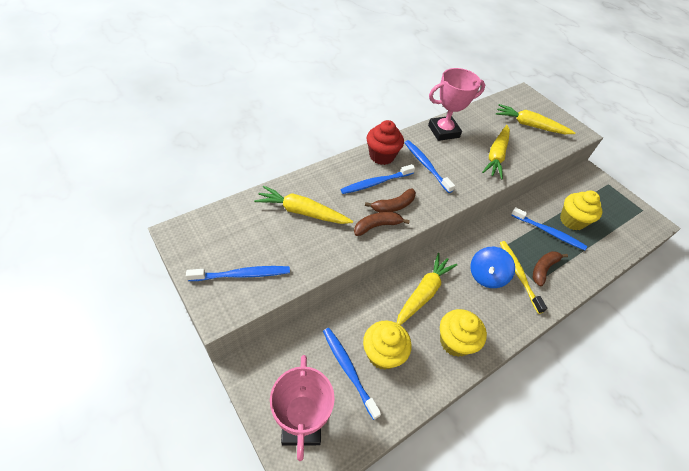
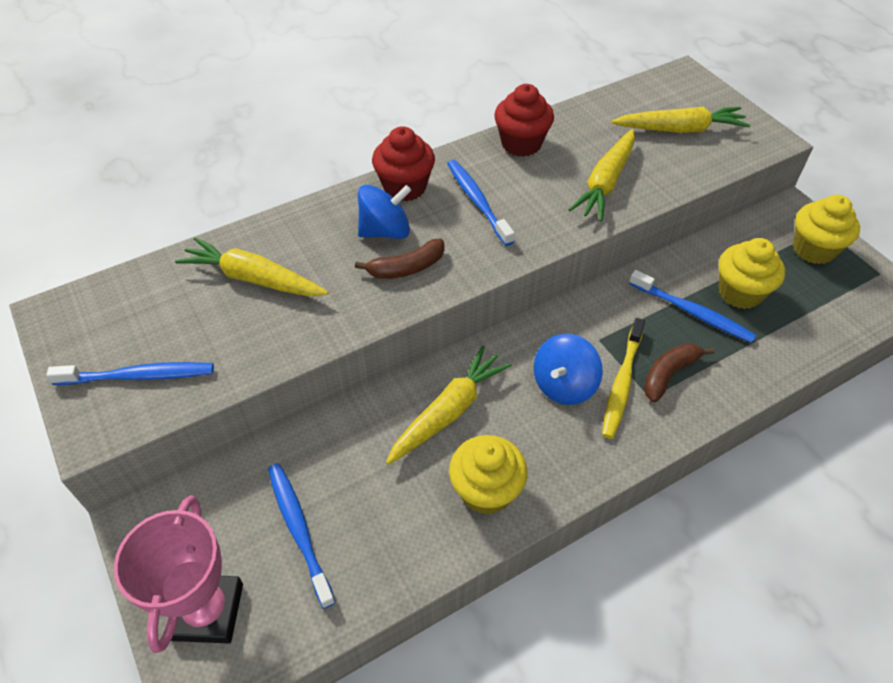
camera: 10 degrees right, 0 degrees up
(376, 183) = (385, 231): blue toothbrush -> blue spinning top
(377, 226) = (371, 300): brown banana -> none
(382, 354) = (360, 507): yellow cupcake -> yellow cupcake (813, 249)
(443, 131) = (521, 144): pink trophy -> red cupcake
(518, 275) = (622, 383): yellow toothbrush -> yellow toothbrush turned 150 degrees counterclockwise
(530, 125) = (680, 129): yellow carrot -> yellow carrot turned 150 degrees clockwise

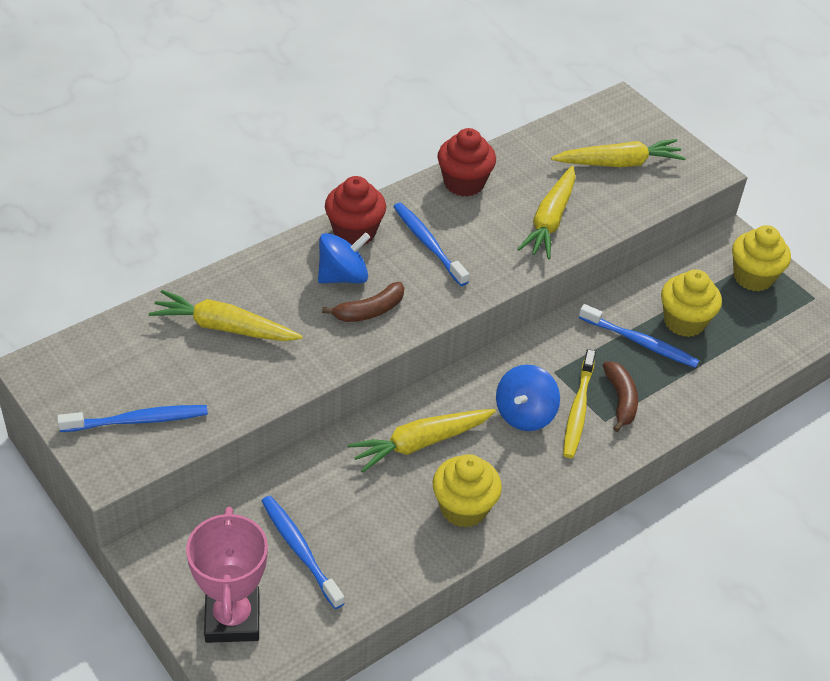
camera: 10 degrees left, 5 degrees down
(448, 411) = (420, 443): yellow carrot -> yellow carrot turned 150 degrees counterclockwise
(668, 374) = (620, 400): brown banana -> brown banana turned 135 degrees clockwise

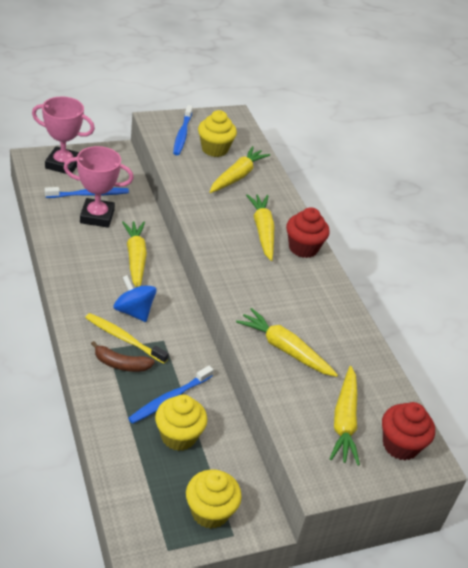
camera: 105 degrees right, 5 degrees down
(343, 276) = (262, 231): blue spinning top -> yellow carrot
(351, 520) = (97, 216): none -> pink trophy
(370, 311) = (227, 233): brown banana -> none
(428, 244) = (280, 277): blue toothbrush -> none
(463, 508) = (78, 260): yellow cupcake -> yellow cupcake (214, 149)
(464, 183) = (340, 317): red cupcake -> red cupcake (400, 445)

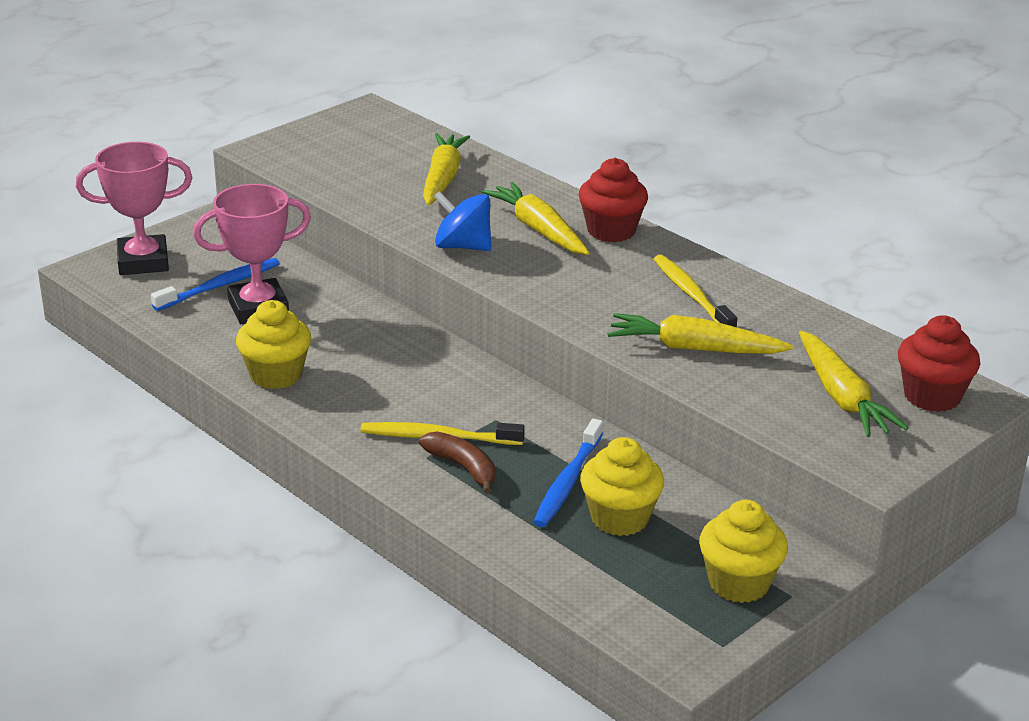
camera: 20 degrees left, 10 degrees down
(121, 364) = (463, 467): brown banana -> brown banana turned 120 degrees counterclockwise
(134, 311) = (422, 401): blue spinning top -> blue spinning top (463, 246)
(135, 258) = (364, 339): yellow carrot -> none
(182, 134) = (315, 154): blue toothbrush -> none
(214, 149) = (379, 157): yellow cupcake -> yellow cupcake (276, 375)
(313, 311) = (691, 295): none -> yellow toothbrush

